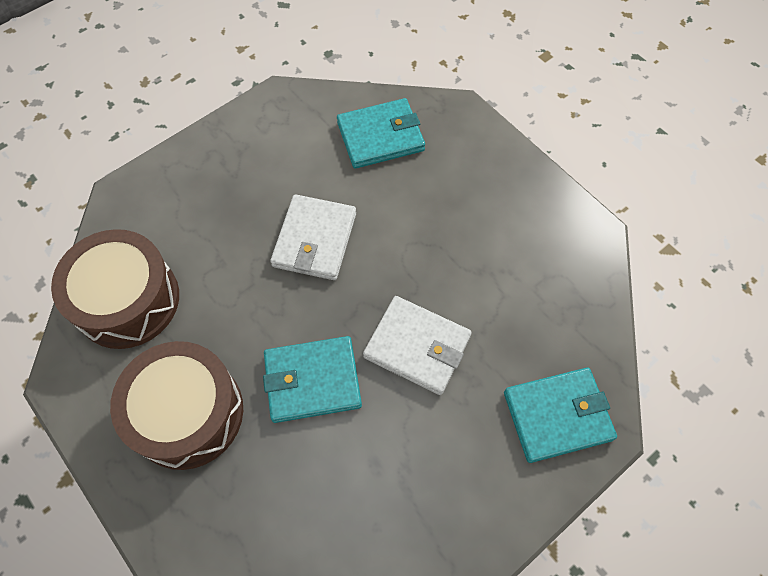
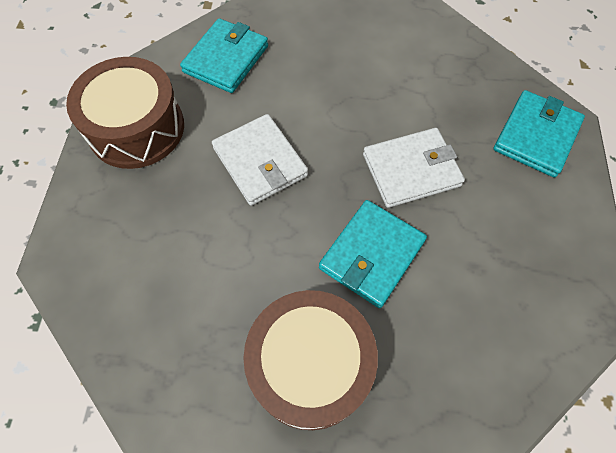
camera: 45 degrees left, 0 degrees up
(127, 300) = (160, 333): brown drum -> brown drum (136, 128)

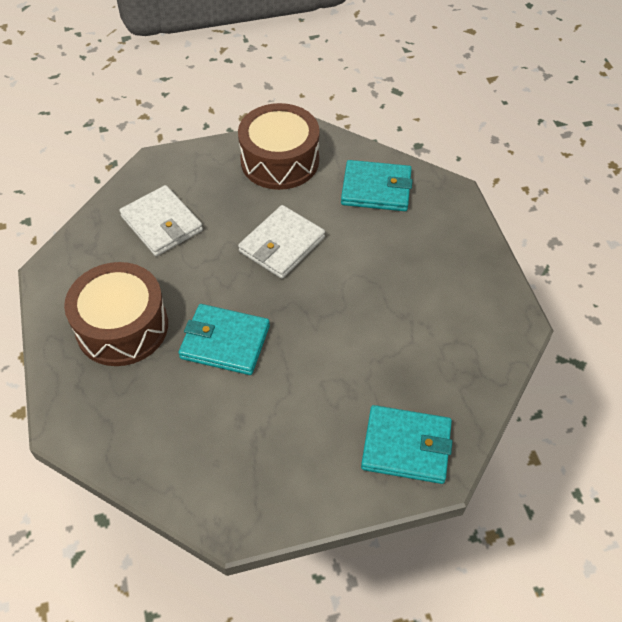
camera: 70 degrees right, 10 degrees down
(411, 170) = (319, 350): white wallet -> white wallet (161, 223)

